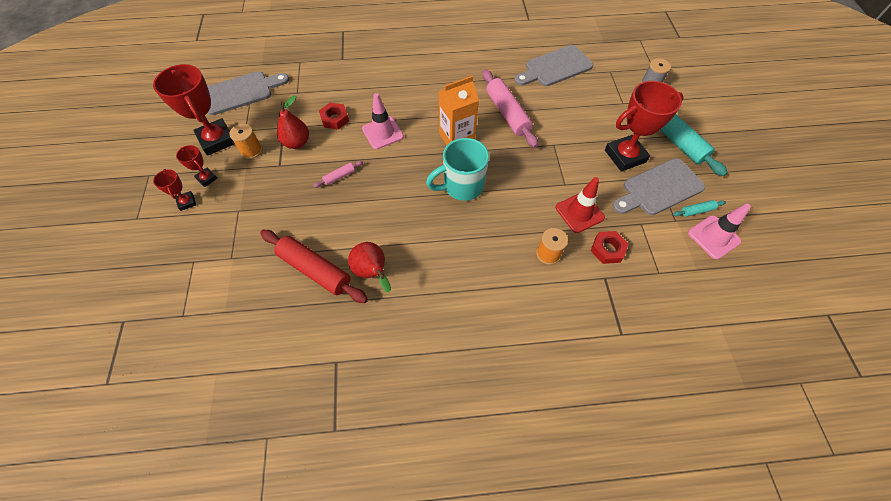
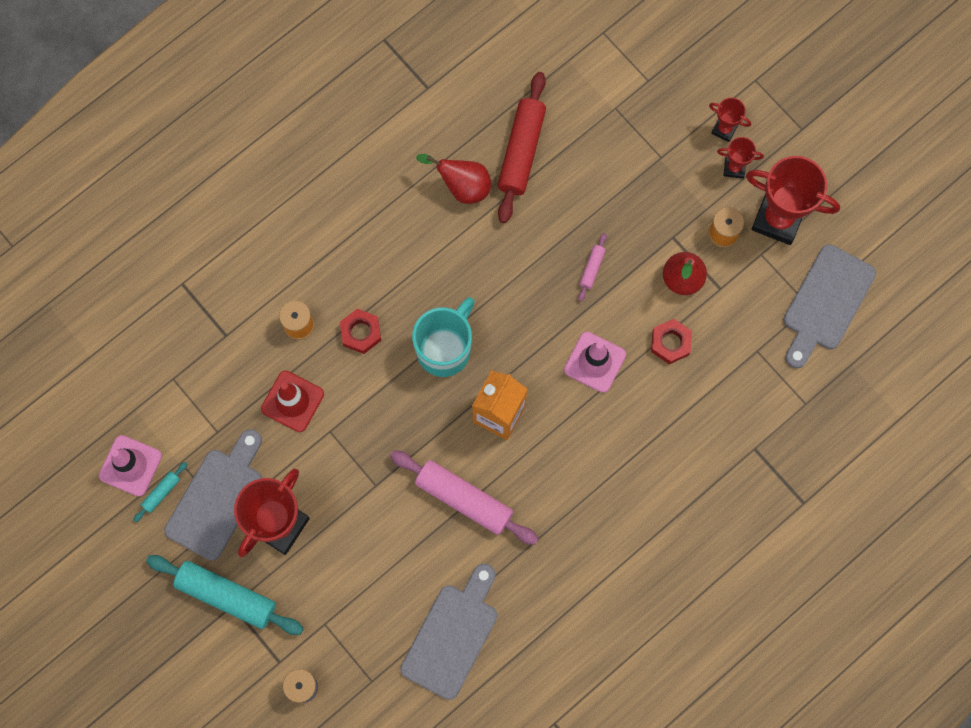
camera: 145 degrees right, 15 degrees up
(315, 270) = (521, 151): red rolling pin -> red rolling pin turned 75 degrees counterclockwise
(607, 249) = (239, 372): red nut -> red nut (361, 333)

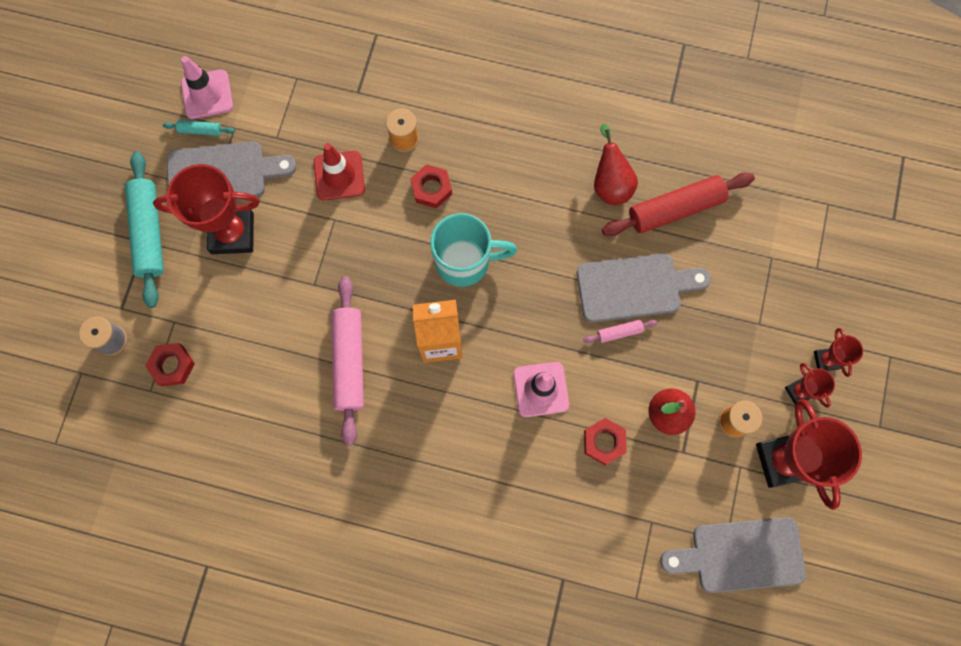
camera: 55 degrees right, 0 degrees up
(363, 649) = (172, 365): none -> red nut
(452, 635) = (228, 430): grey cutting board -> grey cutting board (634, 287)

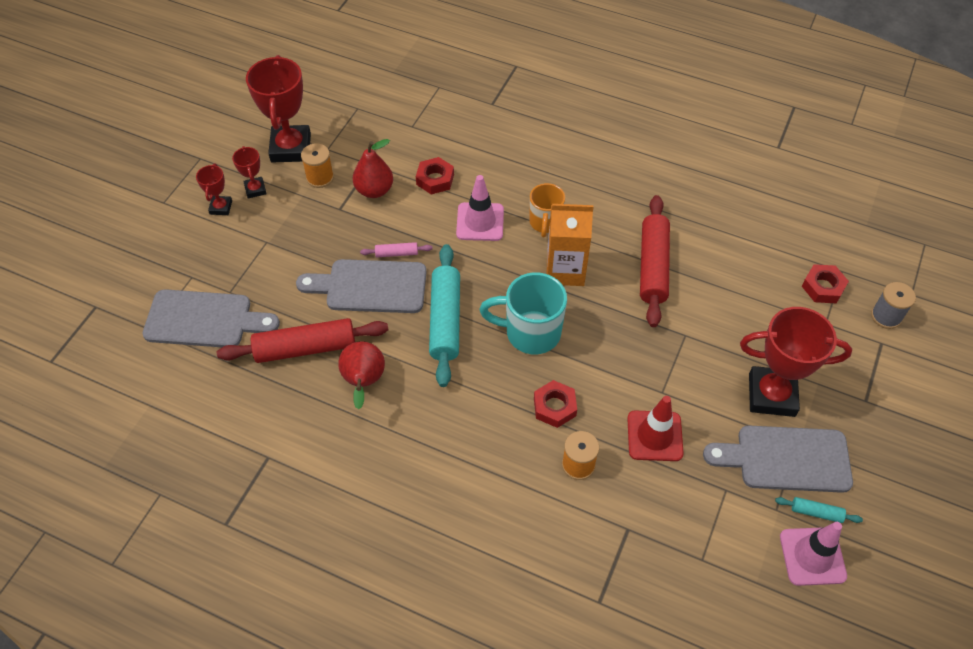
camera: 170 degrees left, 20 degrees down
(149, 233) = (862, 409): turquoise rolling pin -> turquoise rolling pin (445, 320)
(349, 362) = (653, 266): pink rolling pin -> red rolling pin
(470, 400) = (545, 223): none -> orange mug
(740, 555) = (349, 99): grey cutting board -> grey cutting board (204, 319)

